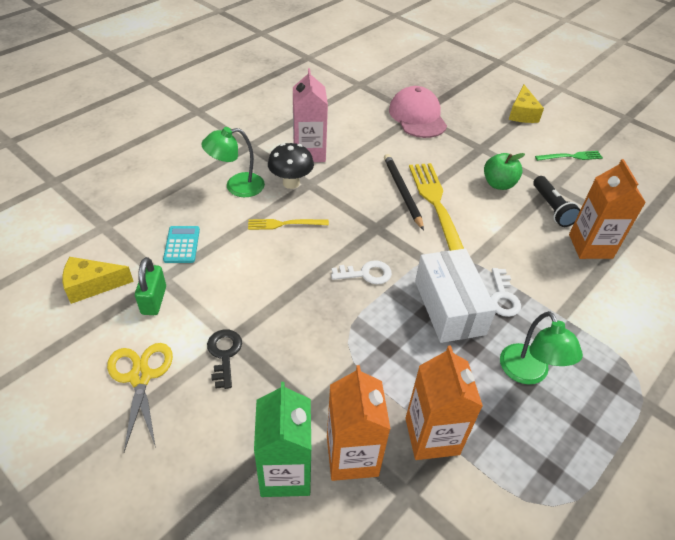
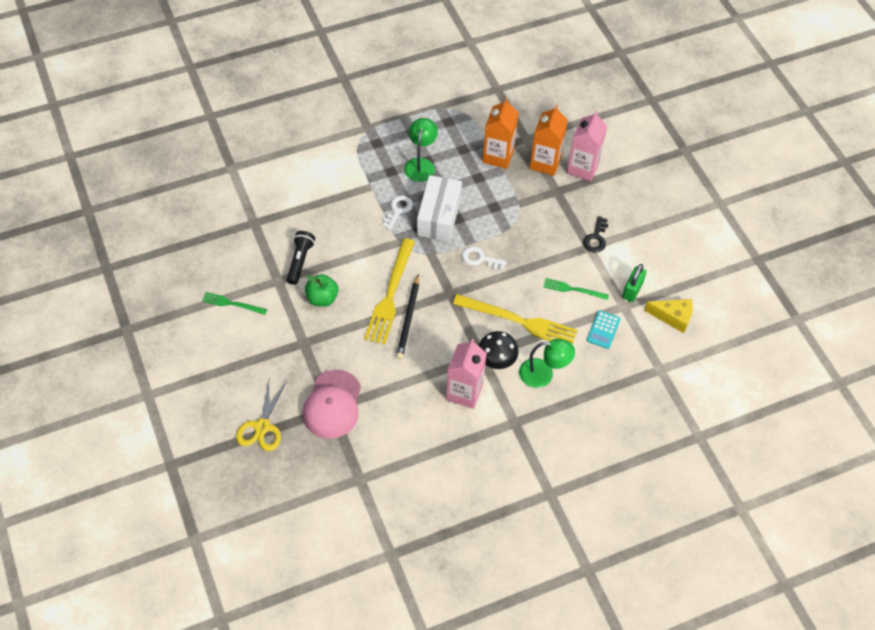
camera: 155 degrees left, 10 degrees up
(140, 377) = (649, 242): yellow scissors -> yellow scissors (262, 427)
(234, 276) = (573, 289): none -> green fork
(285, 224) = (519, 321): yellow fork -> yellow fork, size x1.91
(285, 472) = (582, 168): green carton -> pink carton
(522, 113) = (224, 372): yellow cheese -> none
(590, 246) = (302, 222): orange carton -> none

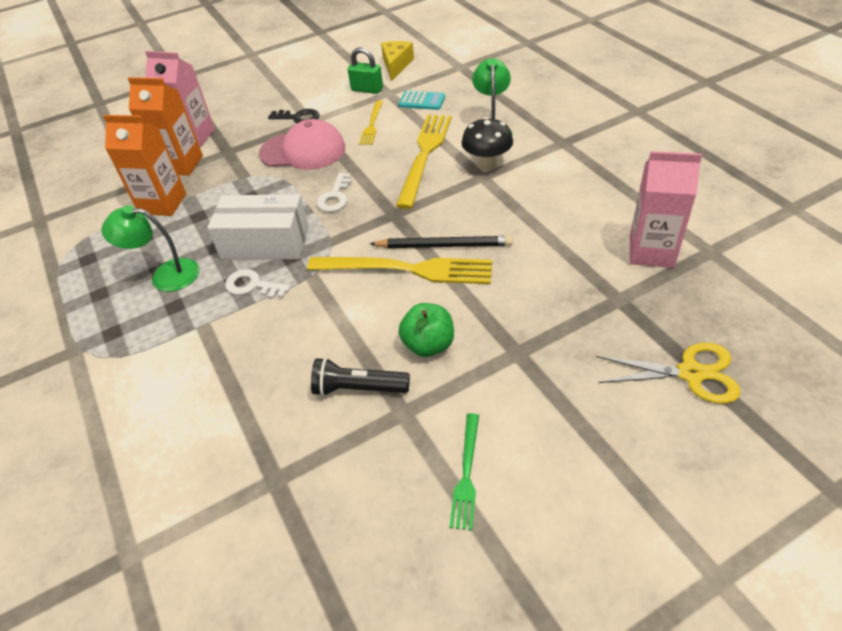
camera: 90 degrees left, 10 degrees down
(332, 404) = (612, 298): pink cap -> pink cap (303, 151)
(464, 392) = (539, 182): pink carton -> pink carton (651, 252)
(573, 289) = (372, 124): green fork -> yellow fork

